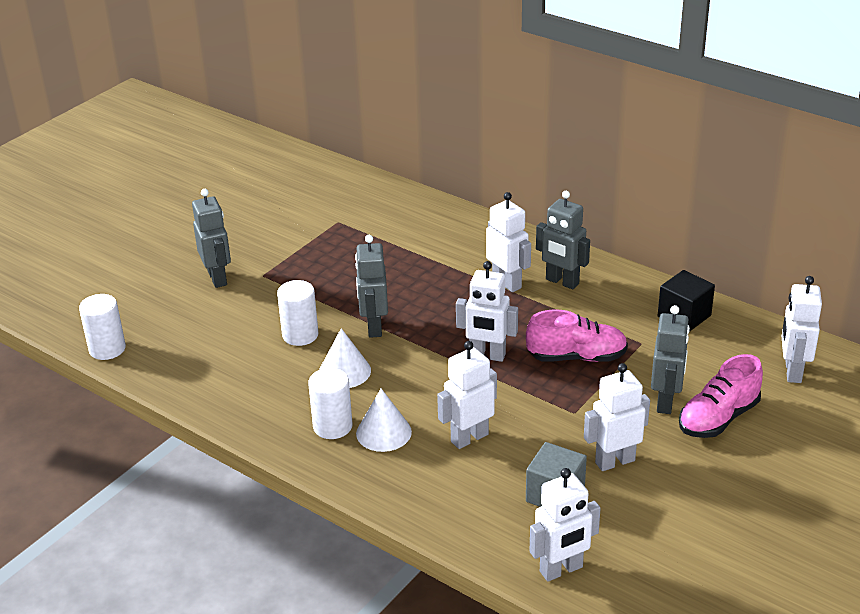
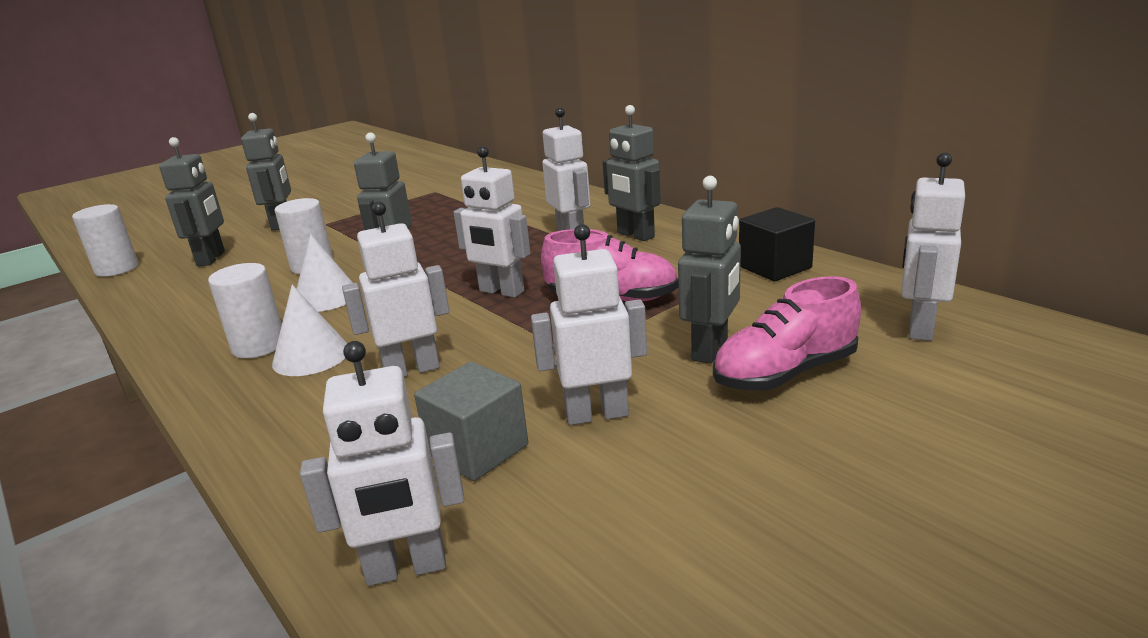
camera: 15 degrees right, 10 degrees down
(191, 330) = (211, 259): none -> grey robot

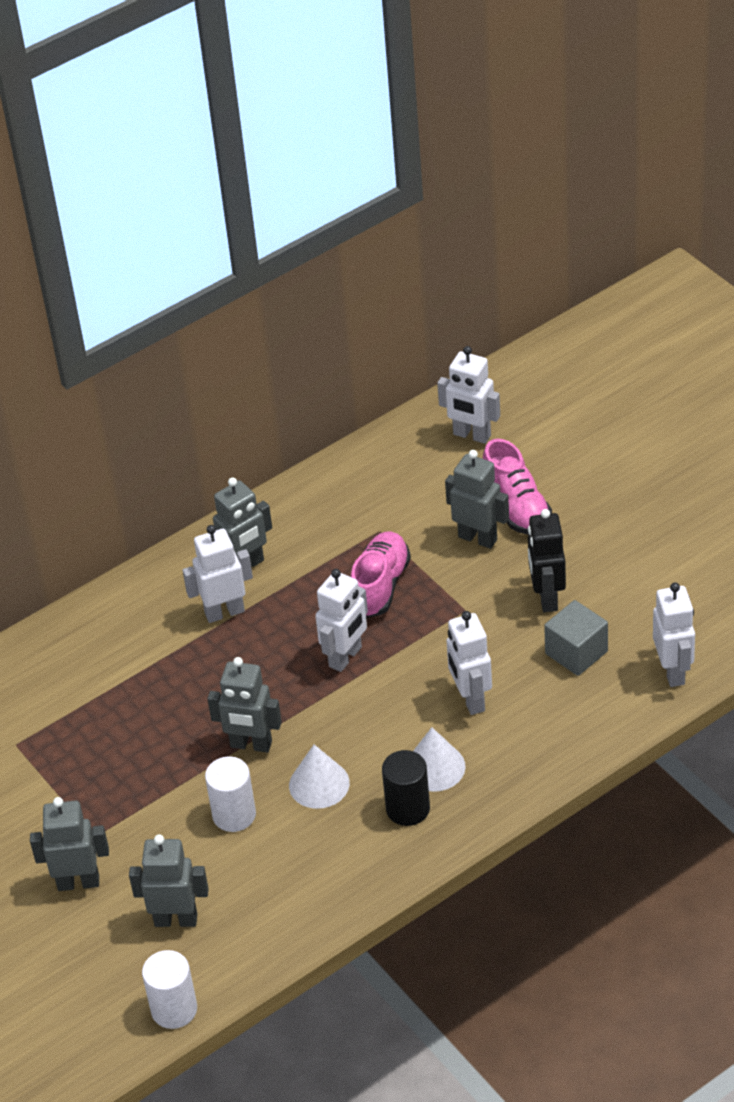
camera: 85 degrees left, 20 degrees up
(259, 346) = (408, 809): white cylinder -> black cylinder
(596, 414) = (547, 598): white robot -> black robot
(774, 267) = (351, 486): black cube -> none

